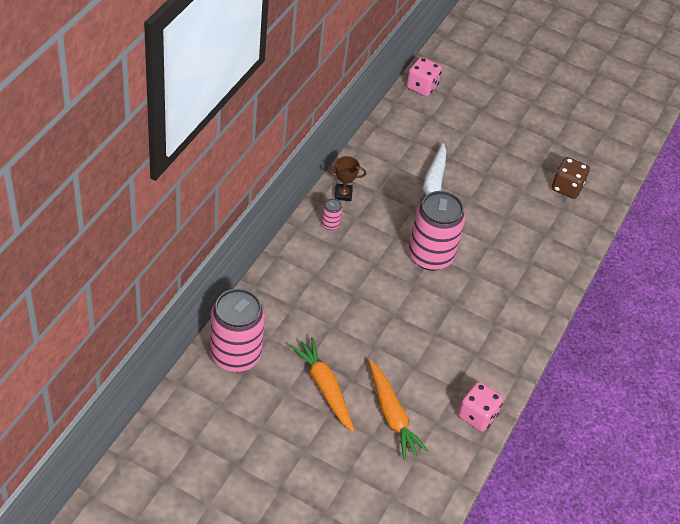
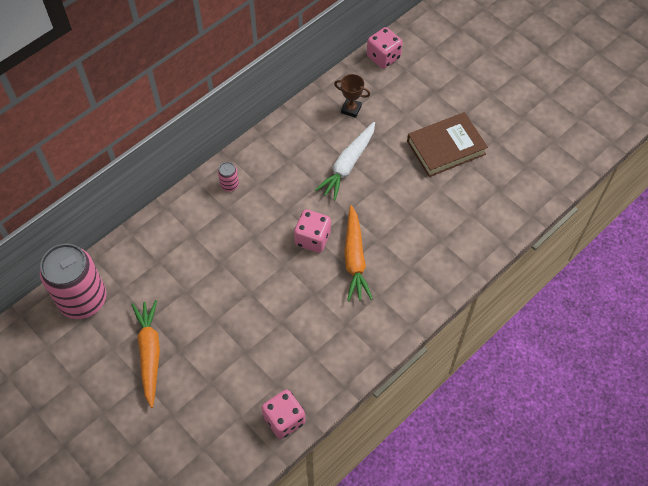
camera: 25 degrees right, 10 degrees up
(343, 194) = (255, 156): brown trophy -> brown trophy (351, 109)
(392, 415) = (201, 397): orange carrot -> orange carrot (354, 259)
(430, 256) = (312, 238): pink can -> pink dice
(514, 155) = (446, 148): none -> brown book
(567, 187) = (486, 193): brown dice -> none

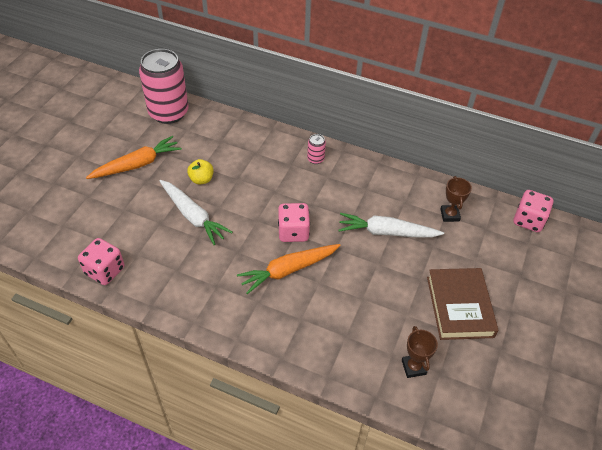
camera: 65 degrees right, 10 degrees down
(204, 296) = (201, 179): none -> yellow apple
(251, 319) = (193, 216): none -> white carrot
(446, 148) = (459, 306): brown book -> brown book turned 45 degrees clockwise
(487, 205) = (413, 367): none -> brown trophy

